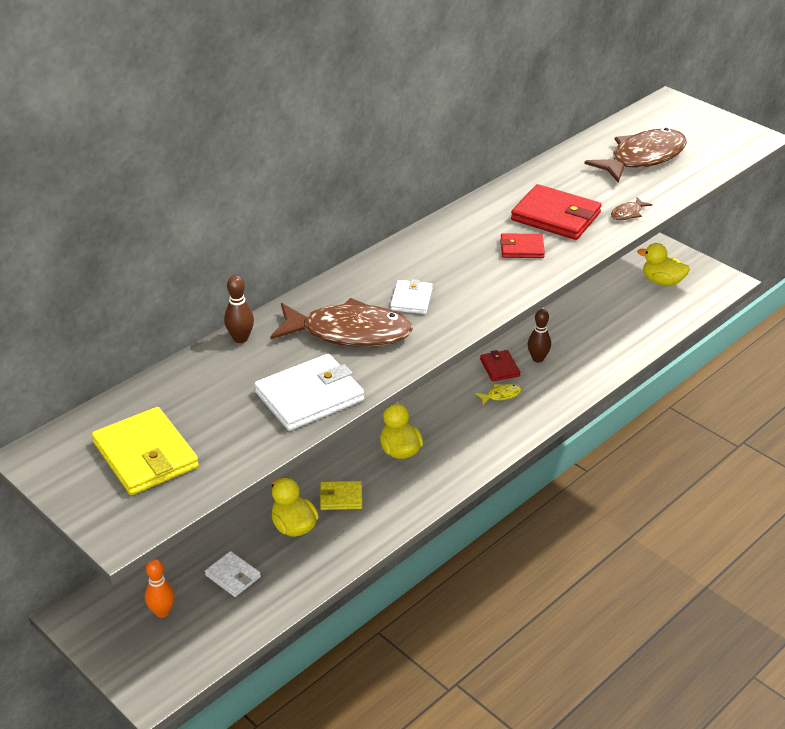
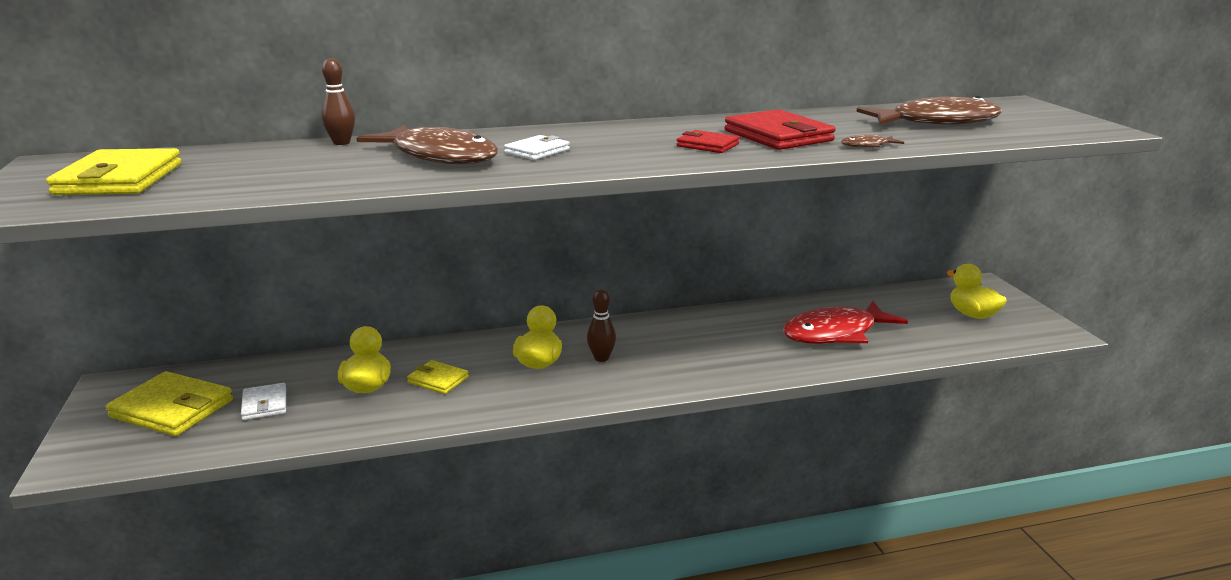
camera: 30 degrees right, 15 degrees down
(162, 612) = (172, 409): orange bowling pin -> yellow wallet
(309, 396) = (324, 180): white wallet -> none
(499, 367) = (714, 332): red wallet -> none
(501, 395) = (692, 352): yellow fish -> none
(538, 359) = (764, 336): brown bowling pin -> brown bowling pin (601, 358)
(584, 337) = (835, 333): none -> red fish

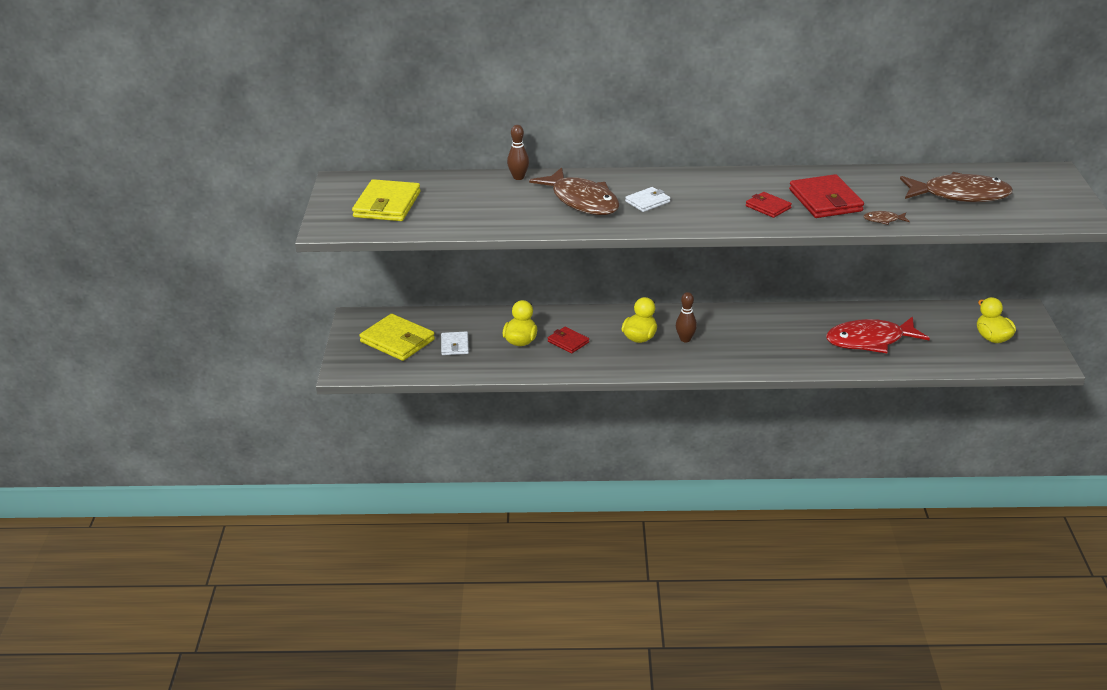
camera: 15 degrees right, 10 degrees up
(438, 380) = (568, 342): yellow wallet -> red wallet

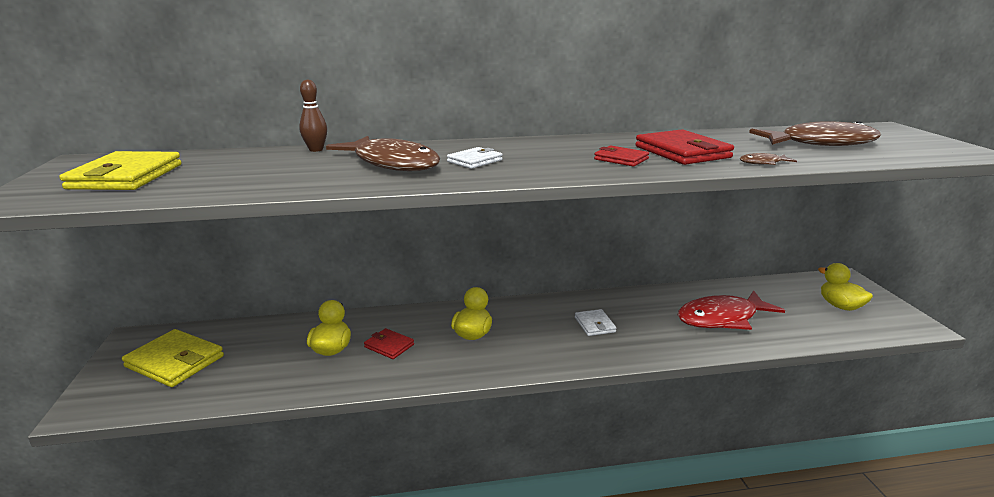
camera: 10 degrees left, 10 degrees down
(454, 345) = (247, 361): white wallet -> white wallet (594, 325)
(685, 339) = (524, 332): brown bowling pin -> none

